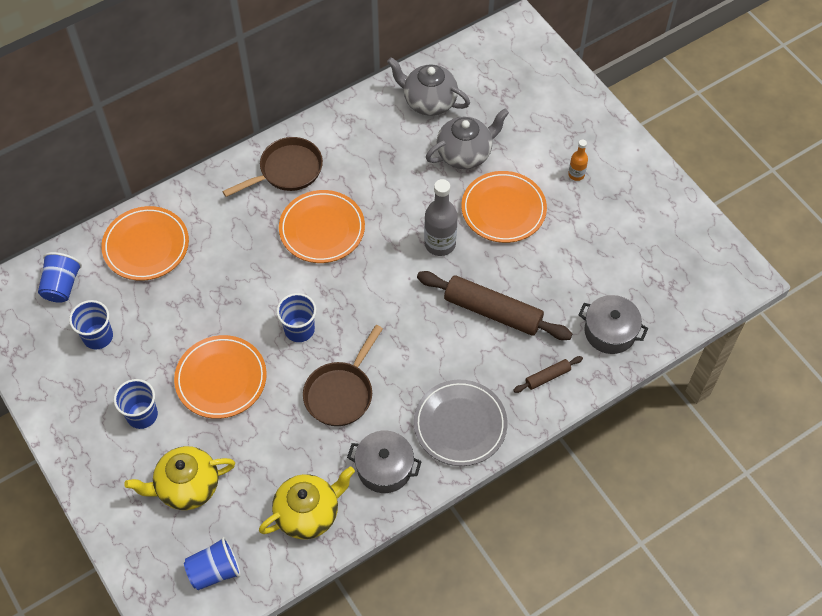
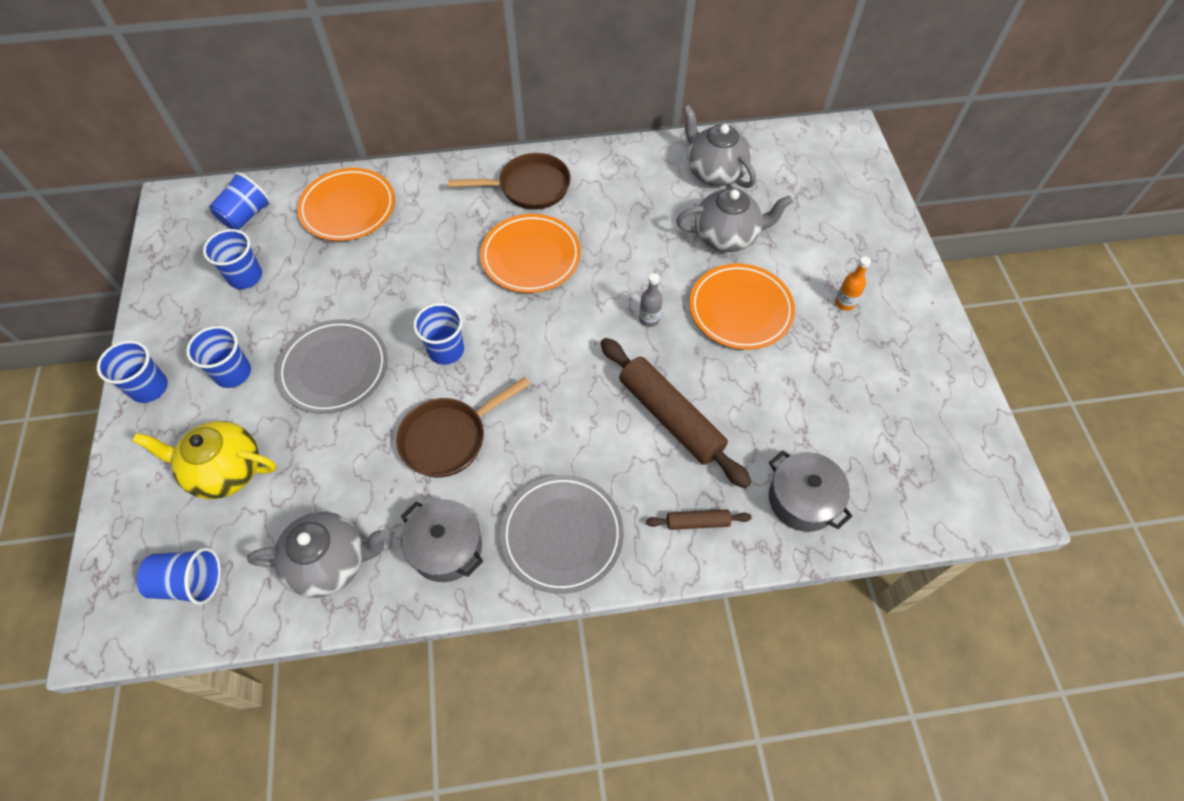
camera: 25 degrees right, 0 degrees up
(82, 453) = (149, 387): none -> blue cup
(221, 379) = (334, 369): orange plate -> grey plate
(308, 513) = (330, 562): yellow teapot -> grey teapot
(440, 244) = (649, 319): grey bottle -> grey bottle, size x0.54

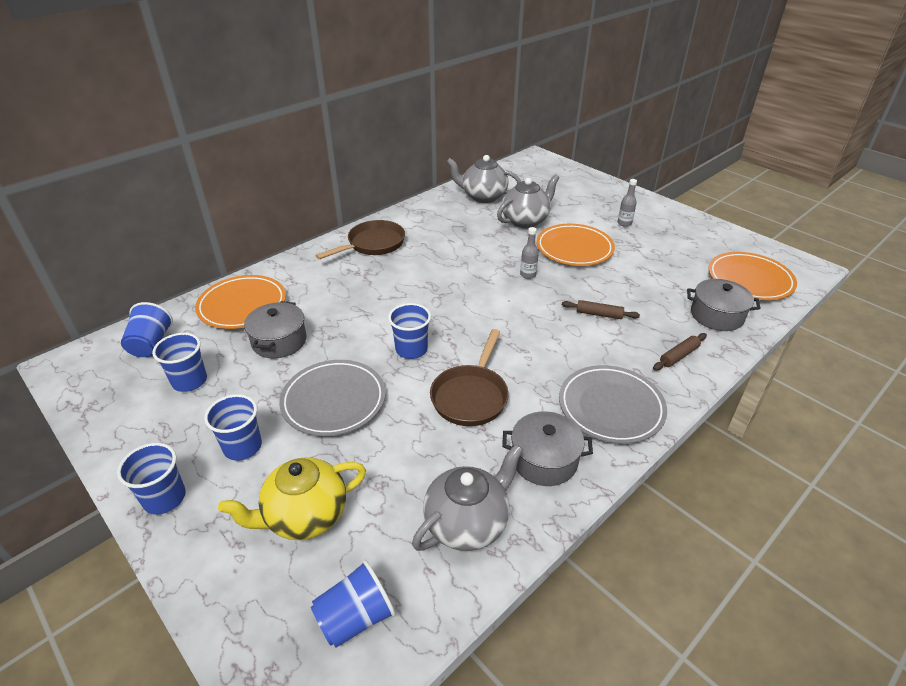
camera: 35 degrees left, 20 degrees down
(345, 272) = (279, 341): none -> grey pot
(531, 257) = (415, 276): orange plate -> orange plate (749, 280)
(670, 417) = (599, 314): brown rolling pin -> brown rolling pin, size x0.46
(845, 303) = (624, 223): orange bottle -> grey bottle

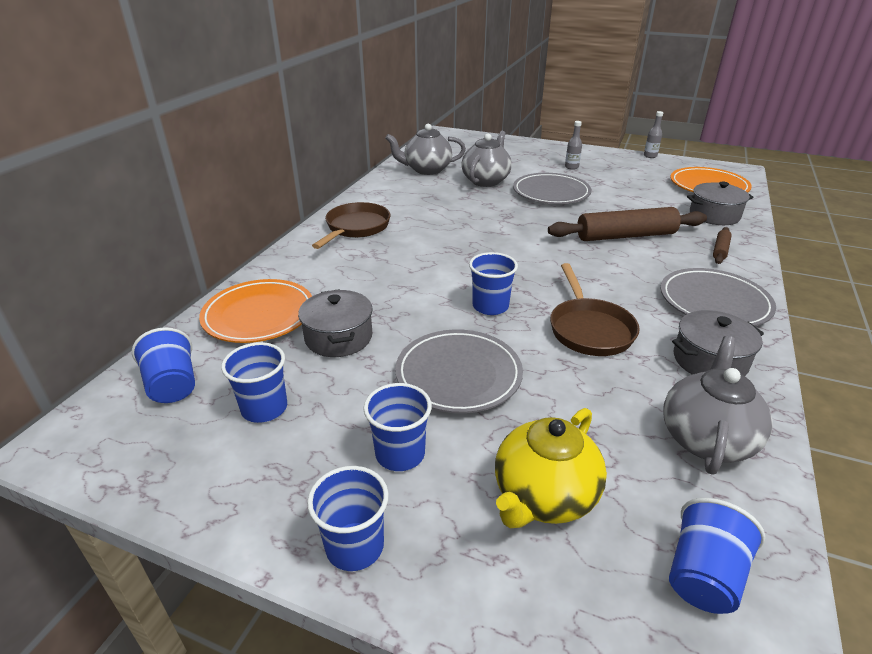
camera: 25 degrees left, 5 degrees down
(528, 275) = (533, 220): grey bottle -> grey bottle (650, 156)
(574, 248) = (551, 193): orange plate -> grey plate
(599, 314) = (626, 236): brown rolling pin -> brown rolling pin, size x2.15

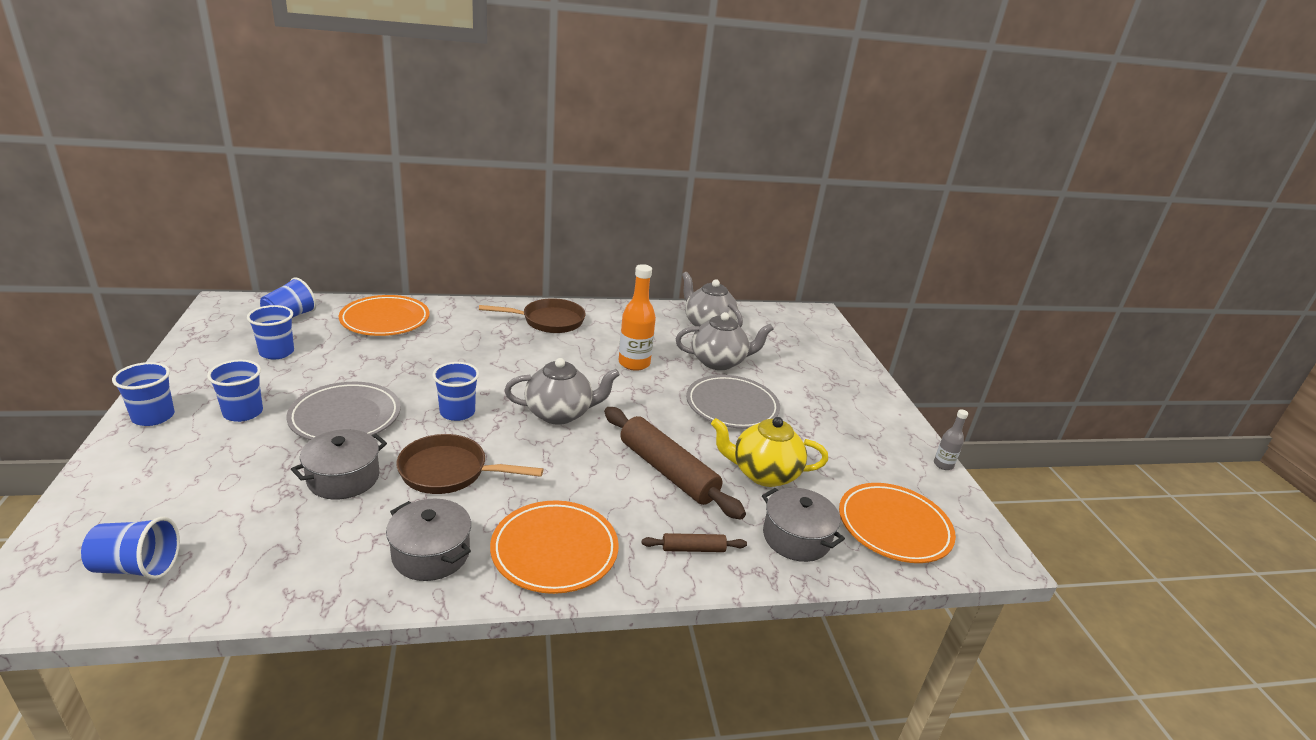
camera: 55 degrees right, 5 degrees down
(339, 337) = (372, 356): grey pot -> grey pot (343, 478)
(463, 210) = (634, 363): none -> orange bottle
(543, 496) = (210, 481): yellow teapot -> yellow teapot (763, 473)
(571, 167) = (823, 409): grey bottle -> none
(589, 329) = (449, 472): brown pan -> brown pan turned 45 degrees clockwise
(706, 438) = (302, 559): grey teapot -> grey teapot (560, 413)
(714, 302) = (554, 550): grey plate -> orange plate

